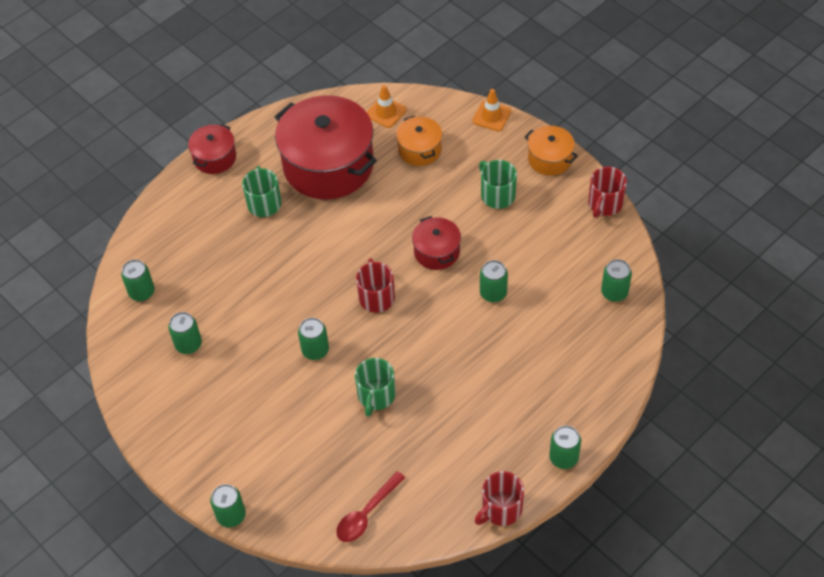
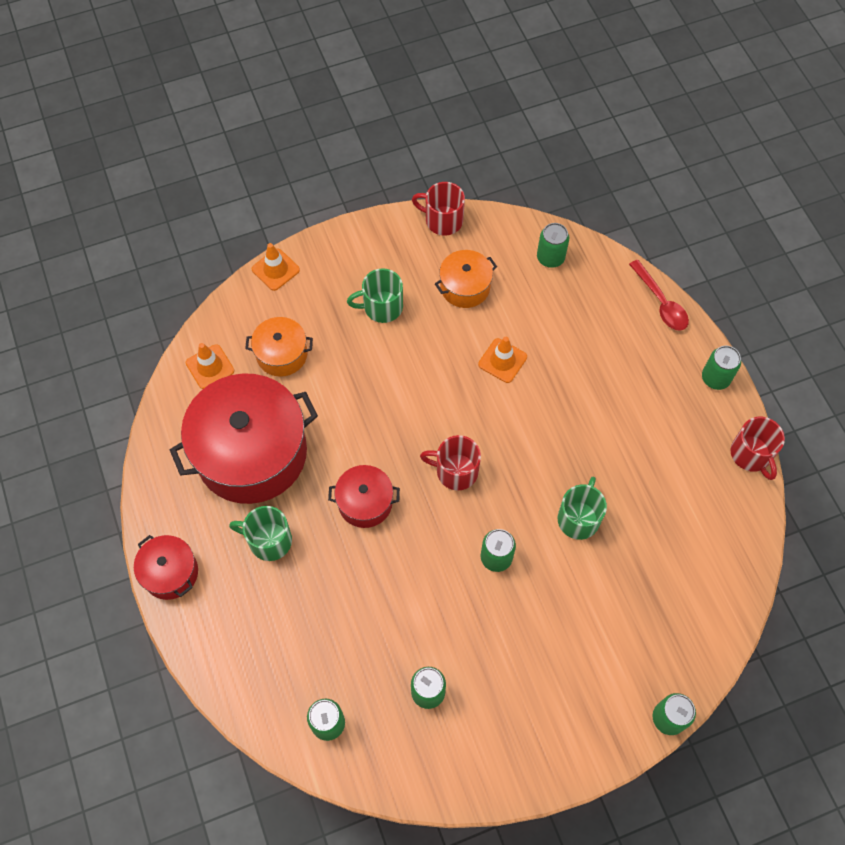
camera: 70 degrees left, 10 degrees up
(367, 513) = (713, 579): red spoon -> red spoon (660, 302)
(376, 396) = (579, 518): green mug -> green mug turned 105 degrees counterclockwise
(437, 252) = (425, 391): red pot -> red pot (365, 502)
(493, 293) = (502, 360): green can -> orange traffic cone
(549, 159) = (361, 242): orange pot -> orange pot (465, 287)
(605, 204) = (442, 220): red mug -> red mug turned 150 degrees clockwise

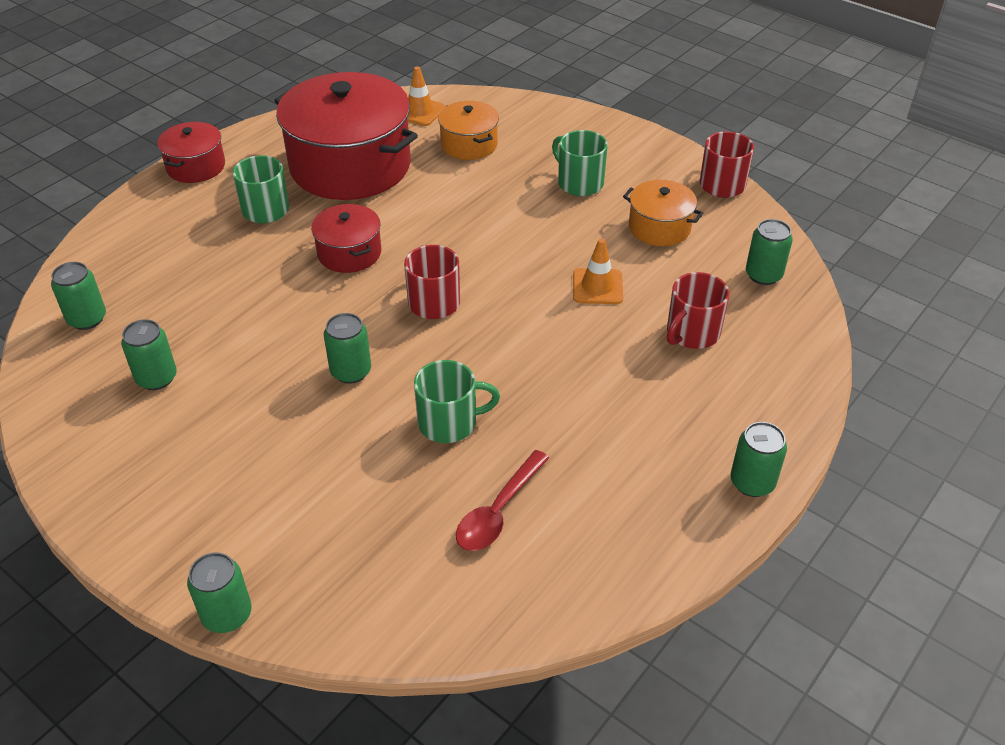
camera: 60 degrees right, 20 degrees down
(275, 269) = (555, 108): orange traffic cone -> none
(660, 302) = (806, 388): red spoon -> red spoon (498, 511)
(751, 454) = (673, 564): red mug -> red mug (692, 333)

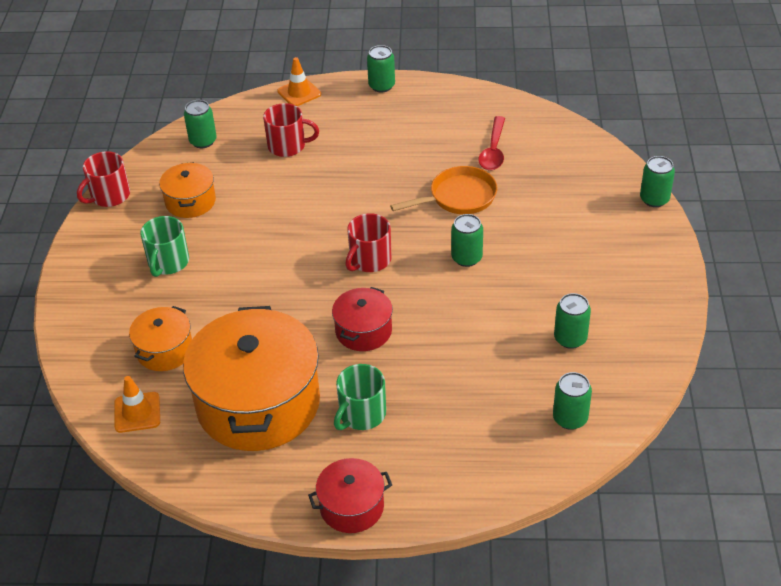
camera: 125 degrees left, 0 degrees up
(350, 165) = (258, 403): red pot -> orange pot
(449, 423) = (458, 197): green mug -> orange pan
(498, 511) = (493, 151): red spoon -> red spoon turned 105 degrees clockwise
(597, 287) = (281, 199): orange traffic cone -> orange traffic cone (299, 93)

